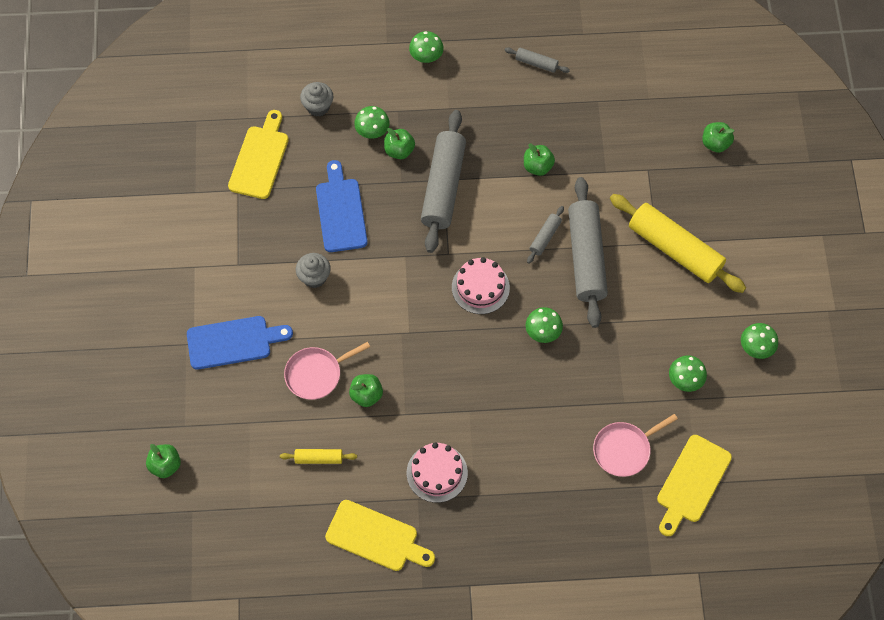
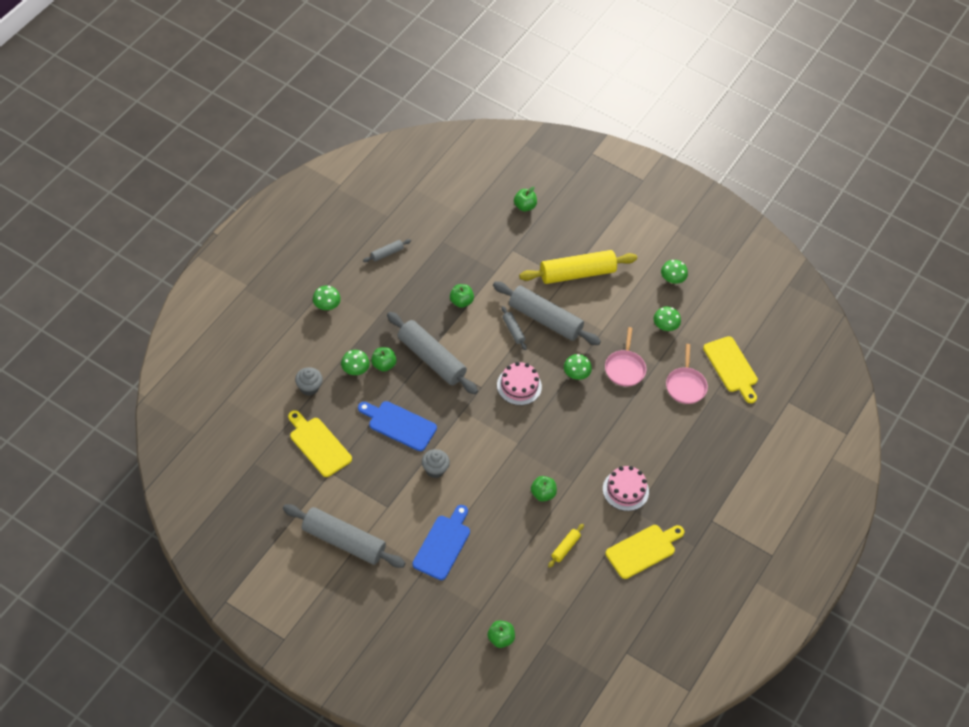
camera: 60 degrees left, 10 degrees down
(169, 253) = (343, 541): none -> grey rolling pin
(316, 374) = (505, 512): pink pan -> pink pan (625, 368)

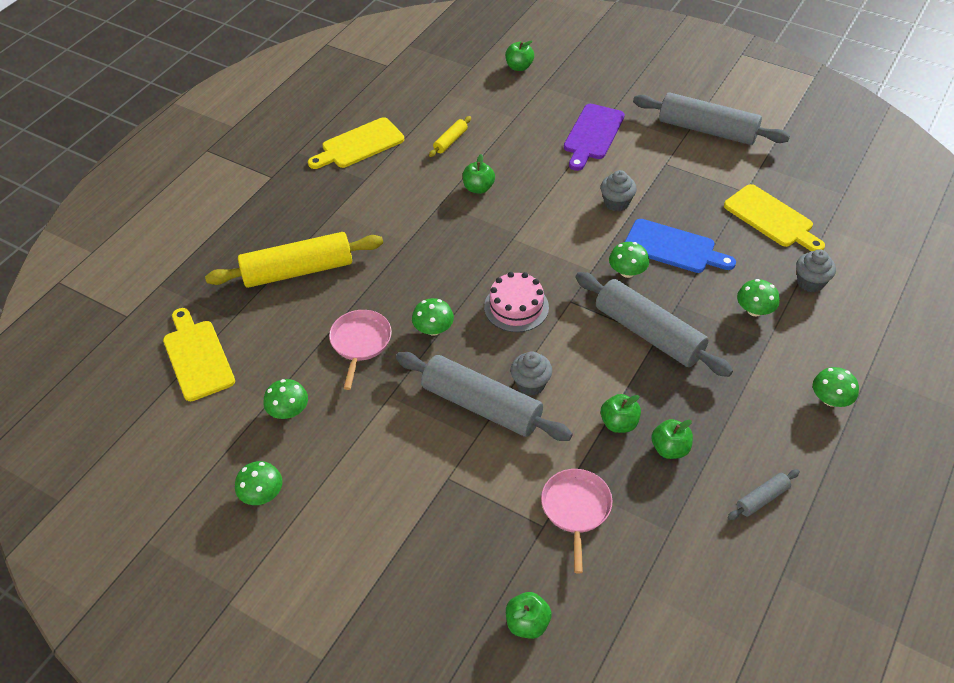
camera: 175 degrees left, 5 degrees down
(383, 365) = (716, 319): green apple -> green apple (670, 449)
(437, 407) = (627, 272): none -> green mushroom
(443, 544) = (593, 135): blue cutting board -> purple cutting board
(513, 330) = (530, 384): grey rolling pin -> grey cupcake
(577, 273) = (428, 490): yellow rolling pin -> yellow rolling pin (298, 271)
(625, 490) = (374, 199): pink cake -> none
(685, 385) = (273, 326): pink pan -> pink pan (576, 509)

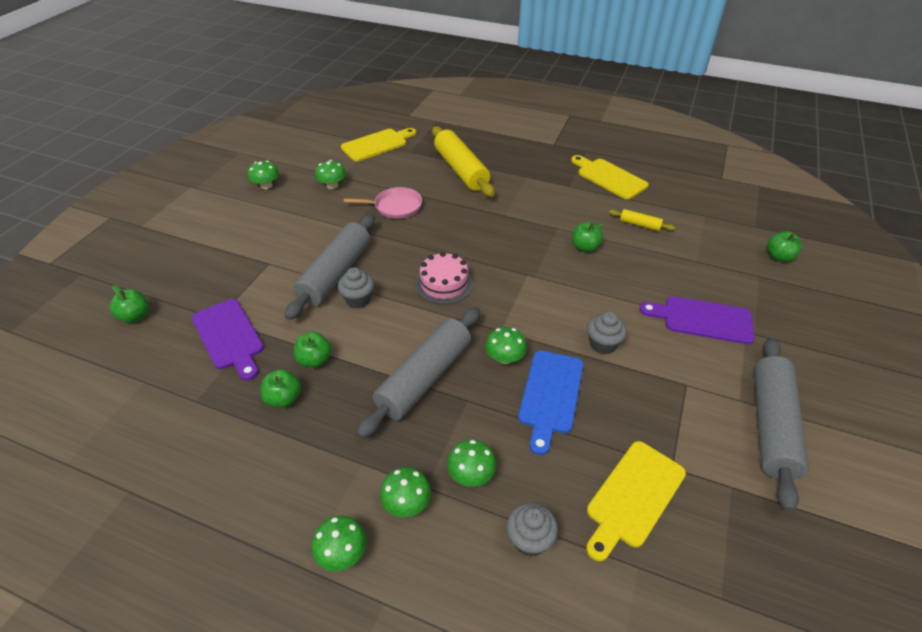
camera: 80 degrees right, 5 degrees down
(433, 329) = (413, 240): green mushroom -> green mushroom (407, 502)
(576, 509) = (229, 337): pink pan -> purple cutting board
(762, 498) = (217, 476): grey rolling pin -> none

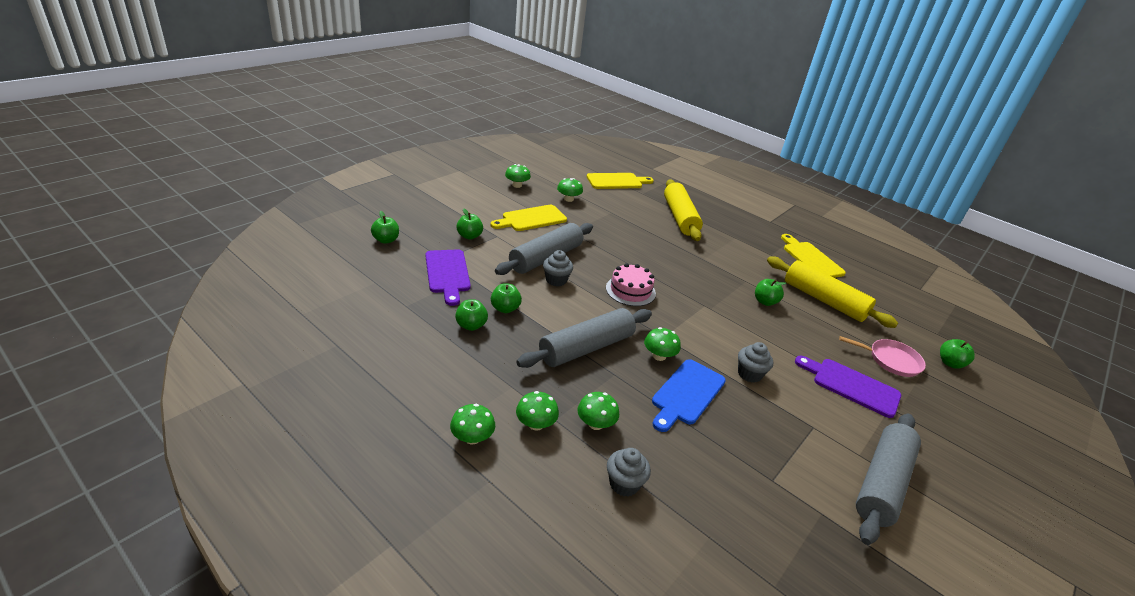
camera: 15 degrees right, 10 degrees down
(236, 275) = (469, 236): none -> green apple
(395, 206) = (613, 227): pink pan -> pink pan (891, 360)
(633, 497) = (727, 488): yellow cutting board -> yellow cutting board (531, 219)
(640, 224) = (824, 300): yellow rolling pin -> yellow rolling pin, size x2.24

